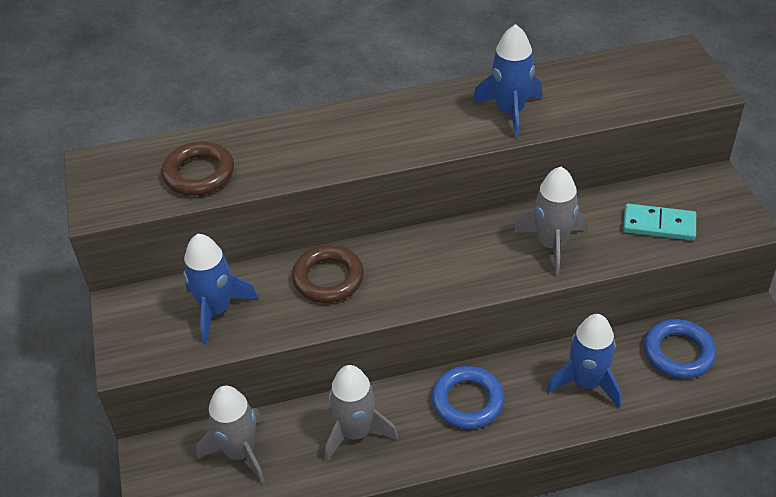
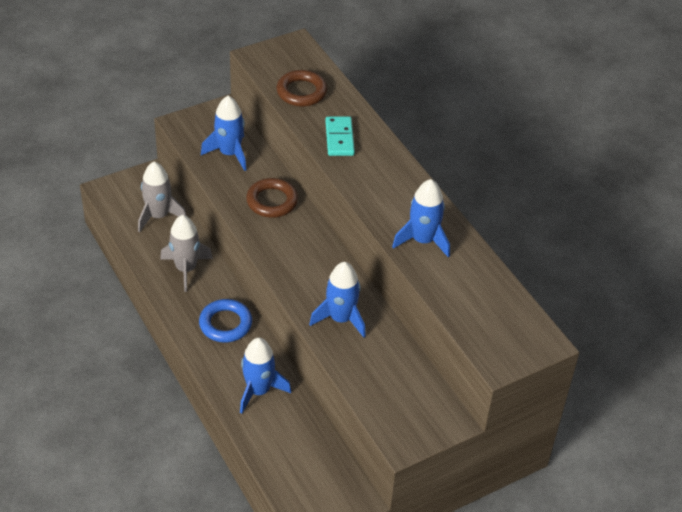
camera: 70 degrees right, 0 degrees up
(552, 244) = (341, 319): grey rocket -> blue rocket
(659, 224) = (384, 384): turquoise domino -> turquoise domino (339, 138)
(678, 352) = (303, 447): blue ring -> none

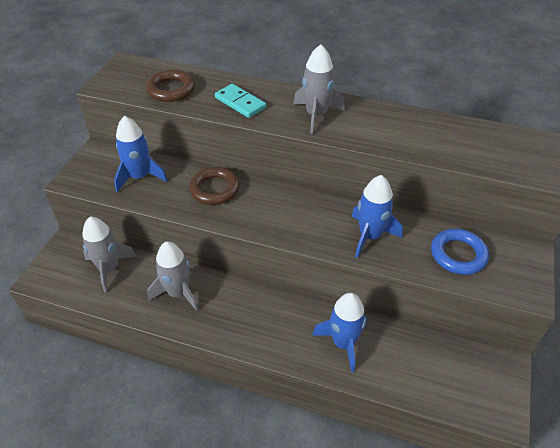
camera: 40 degrees left, 0 degrees up
(225, 324) = (258, 311): blue ring -> blue ring (458, 254)
(384, 188) = (316, 115): none -> grey rocket
(423, 240) = (389, 131): blue rocket -> none

